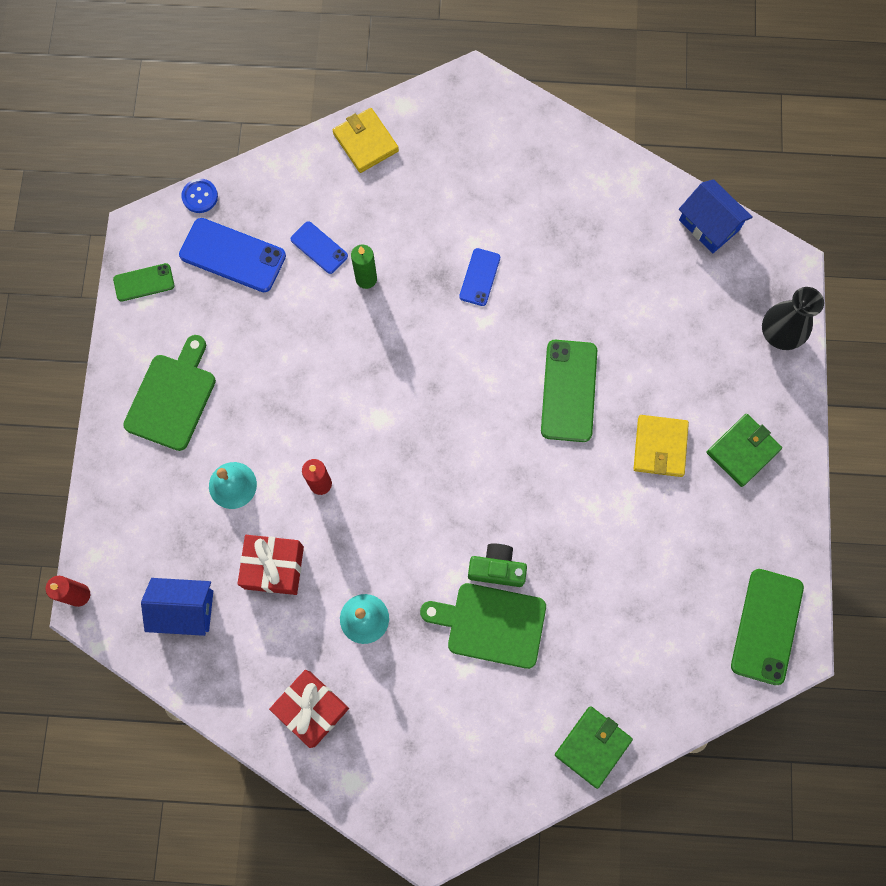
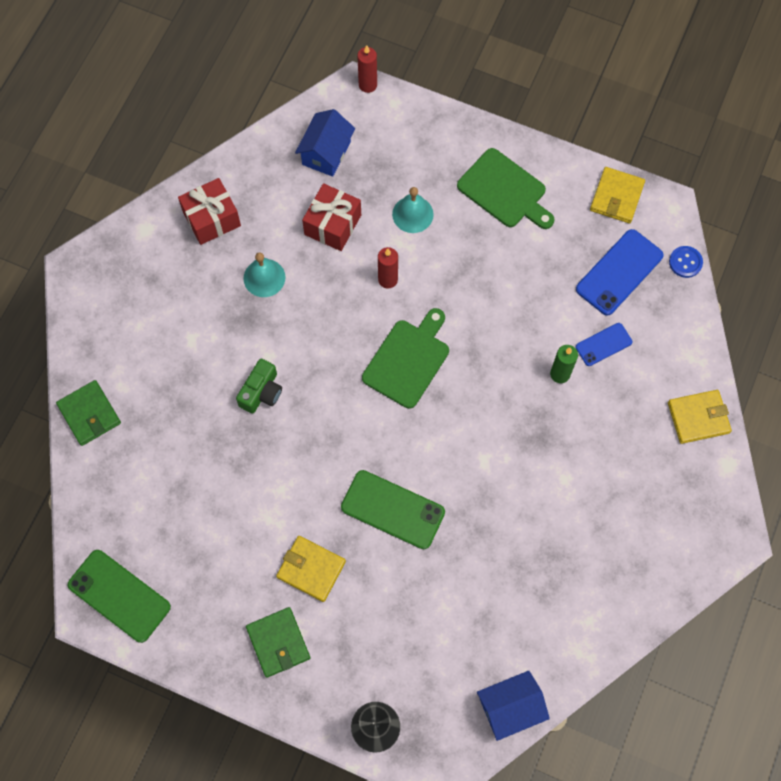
camera: 110 degrees right, 5 degrees down
(144, 282) = (616, 197): green phone -> yellow wallet
(479, 277) = (529, 471): blue phone -> none
(491, 624) = (218, 371): green cutting board -> green cutting board (408, 360)

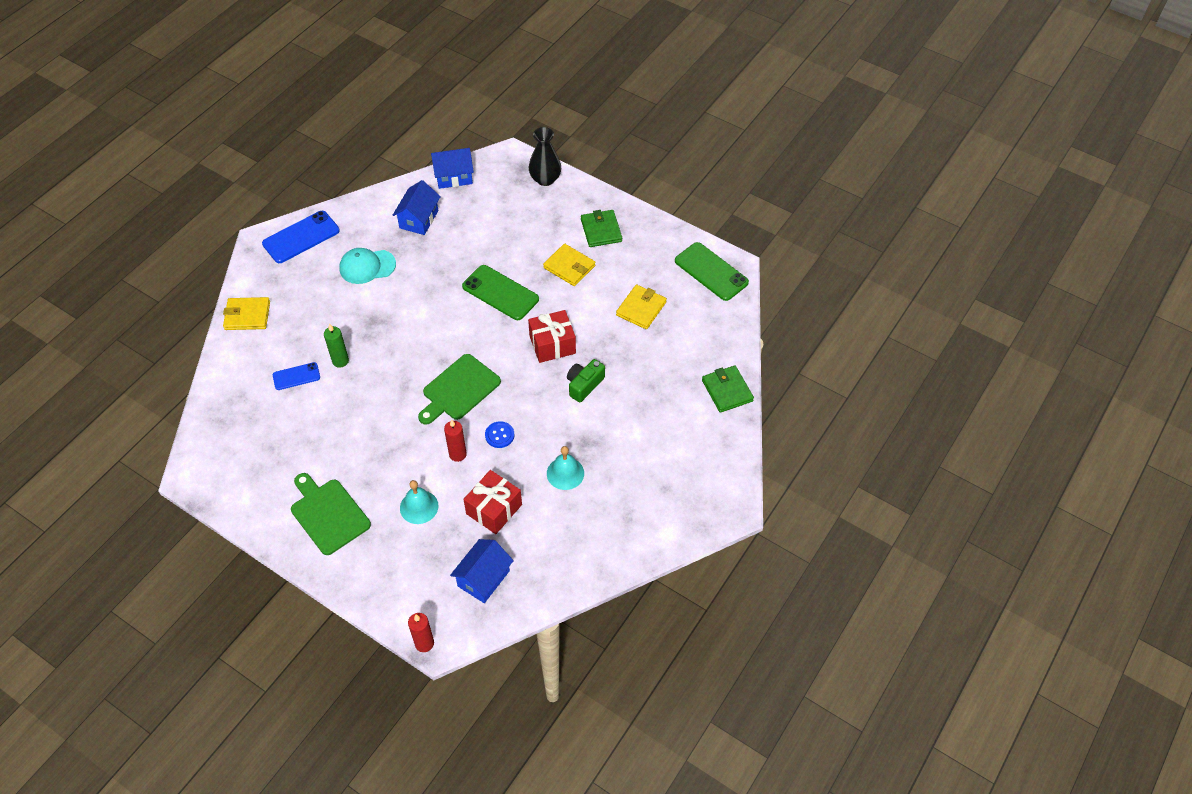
camera: 170 degrees left, 15 degrees down
(211, 219) = (604, 533): red gift -> red gift (552, 344)
(535, 616) = (419, 219): none -> blue house
(578, 521) = (367, 266): none -> turquoise cap
(616, 197) = (230, 492): yellow wallet -> yellow wallet (641, 309)
(619, 272) = (258, 428): blue phone -> blue phone (301, 237)
(685, 262) = (198, 427): blue button -> blue button (499, 435)

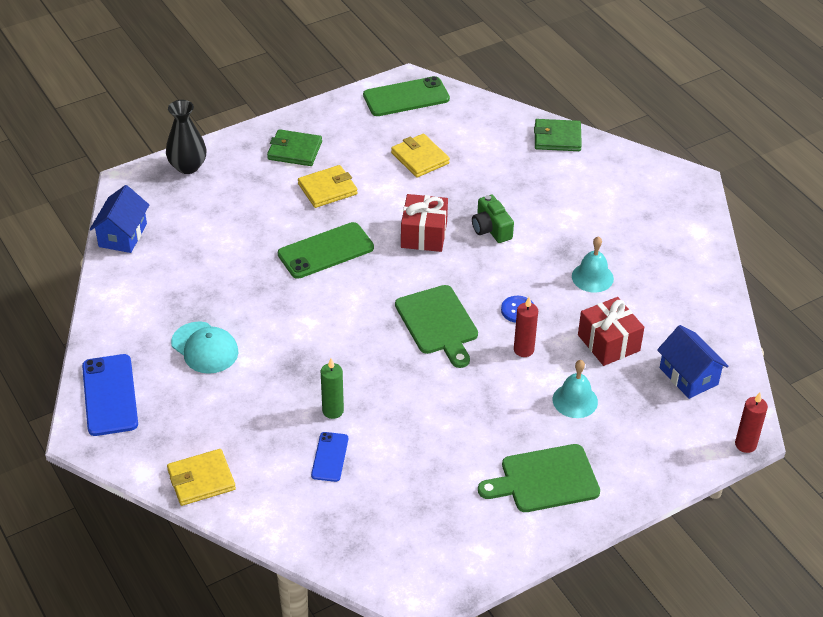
camera: 65 degrees left, 10 degrees down
(247, 315) = (201, 480): yellow wallet -> yellow wallet turned 45 degrees clockwise
(367, 266) = (205, 348): turquoise cap -> turquoise cap turned 60 degrees counterclockwise
(419, 219) = (165, 283): blue house -> none

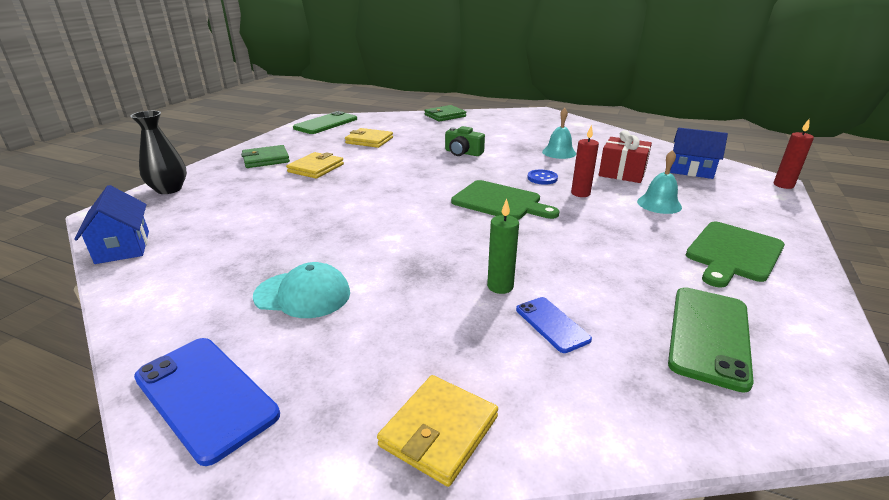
camera: 35 degrees left, 15 degrees down
(325, 251) = (354, 195): green phone -> green phone (708, 335)
(424, 234) = (421, 167): red gift -> none

